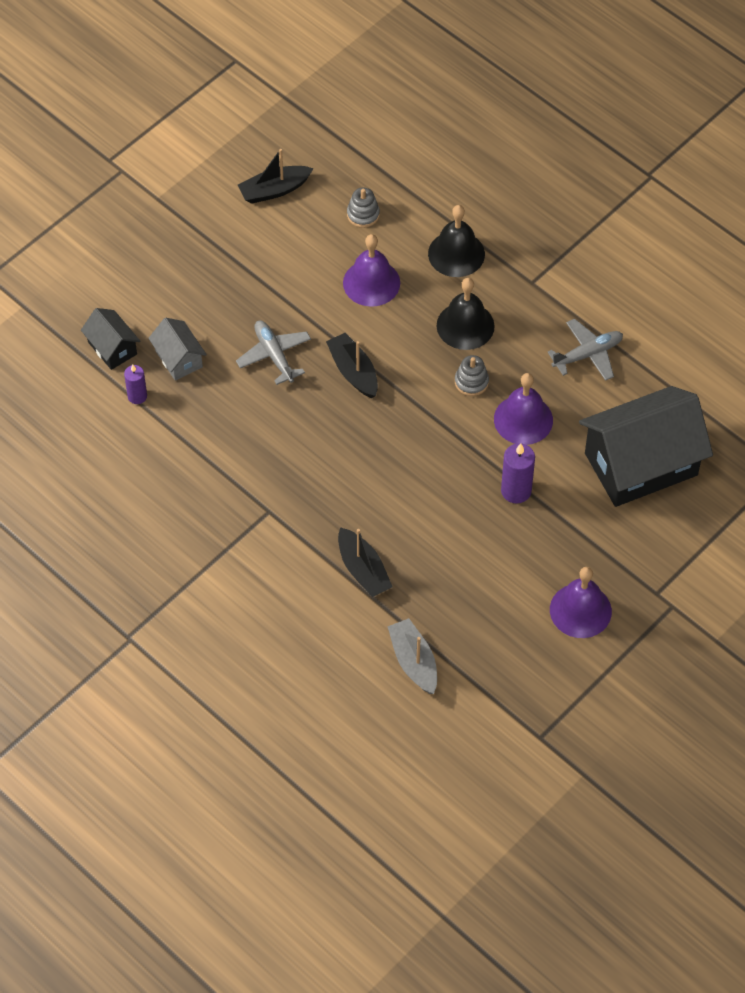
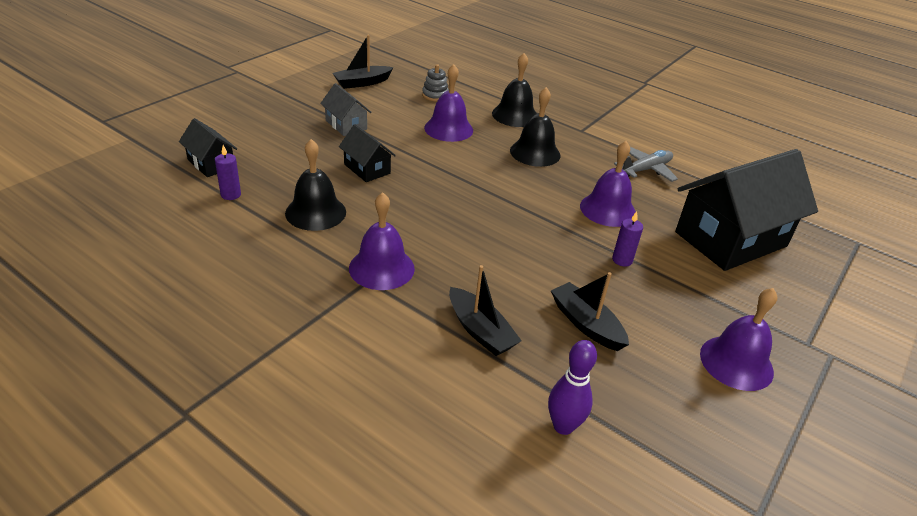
camera: 10 degrees left, 20 degrees down
(179, 359) = (275, 170): grey house -> grey house (346, 125)
(221, 422) = (315, 212): none -> black bell
(274, 355) = (367, 169): grey plane -> black house
(282, 496) = (381, 268): none -> purple bell
(353, 371) = (442, 179): black boat -> black boat (586, 324)
(413, 662) = (563, 426): grey boat -> purple bowling pin
(471, 382) = (551, 186): grey stacking toy -> none
(516, 491) = (622, 260): purple candle -> purple candle, size x0.66

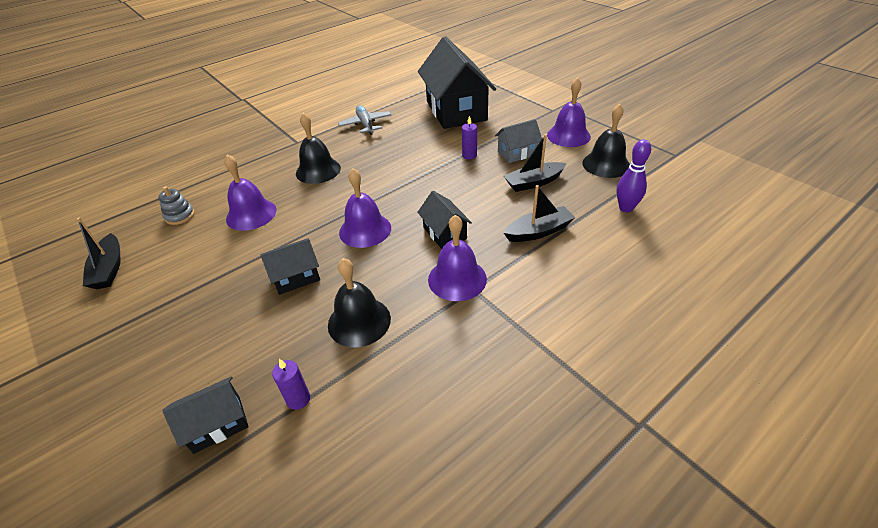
camera: 70 degrees left, 5 degrees up
(346, 125) = (198, 288): grey house -> grey house (517, 153)
(455, 252) = (445, 233): none -> black house
(515, 115) = (251, 172): black bell -> black bell (606, 164)
(608, 209) = (410, 150): purple bell -> purple bell (365, 230)

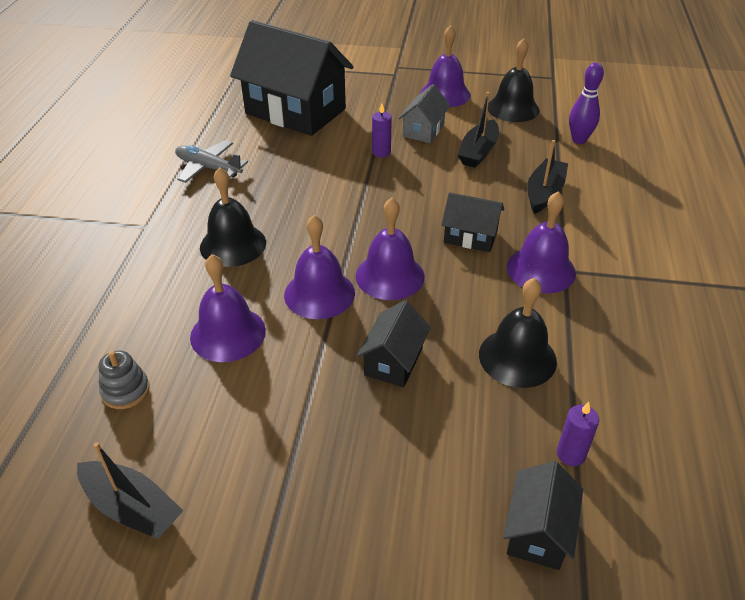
camera: 45 degrees left, 0 degrees up
(317, 218) = (319, 293): none -> purple bell

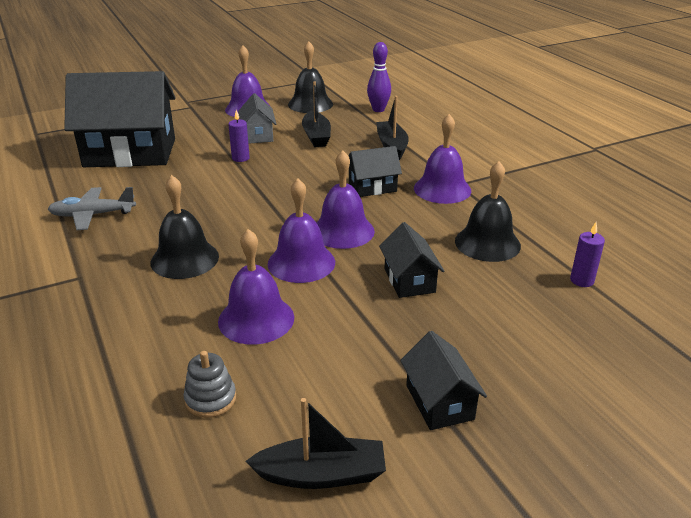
camera: 35 degrees left, 10 degrees down
(538, 531) = (614, 330): black house -> black house (439, 402)

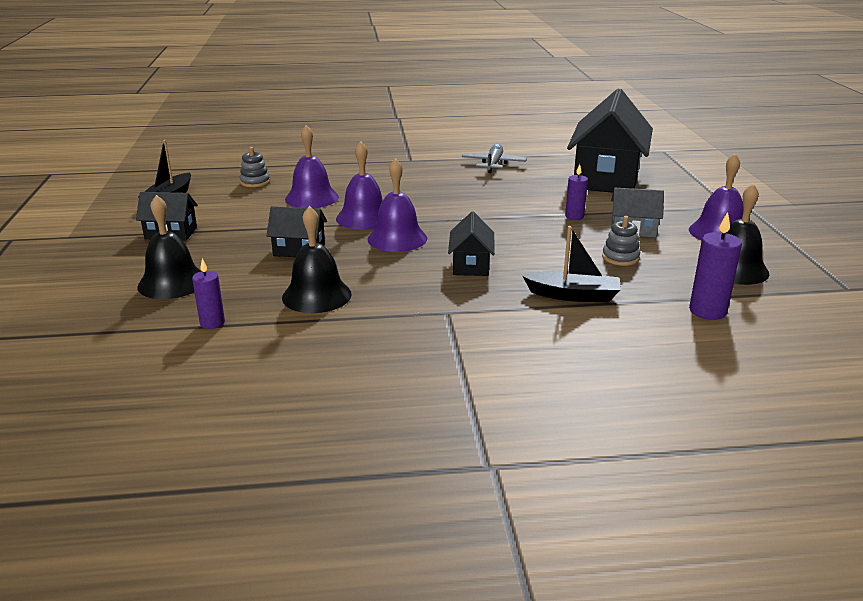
camera: 110 degrees right, 5 degrees down
(184, 259) = (405, 185): black bell -> black bell (172, 282)
(316, 136) = (620, 257): black boat -> grey stacking toy
(378, 110) = (707, 311): purple bowling pin -> purple candle
(442, 189) = (441, 300): purple bell -> none

